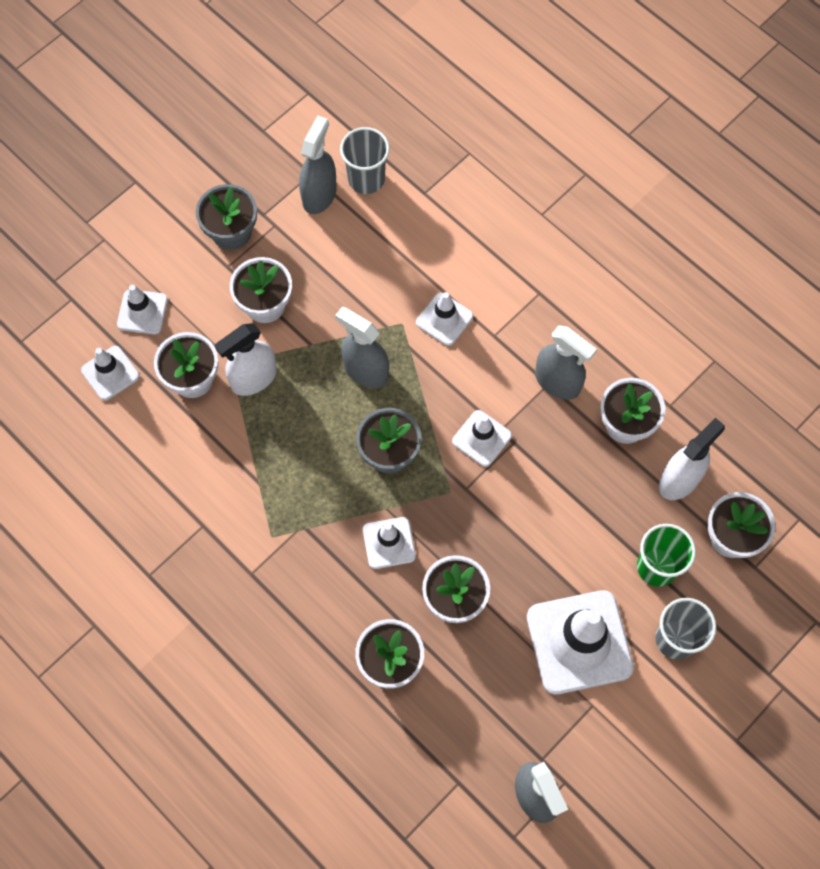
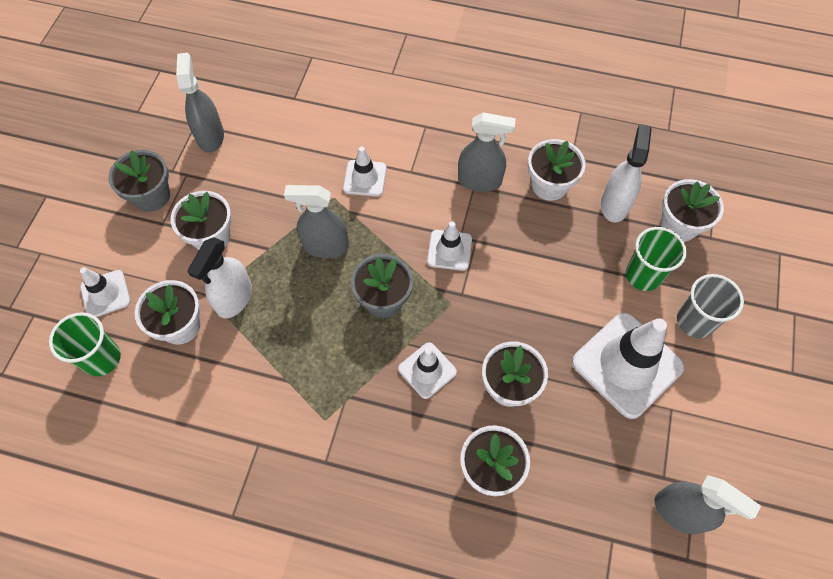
camera: 30 degrees left, 5 degrees down
(110, 373) = (102, 358): white traffic cone -> green cup
(366, 179) = (242, 108): grey cup -> none

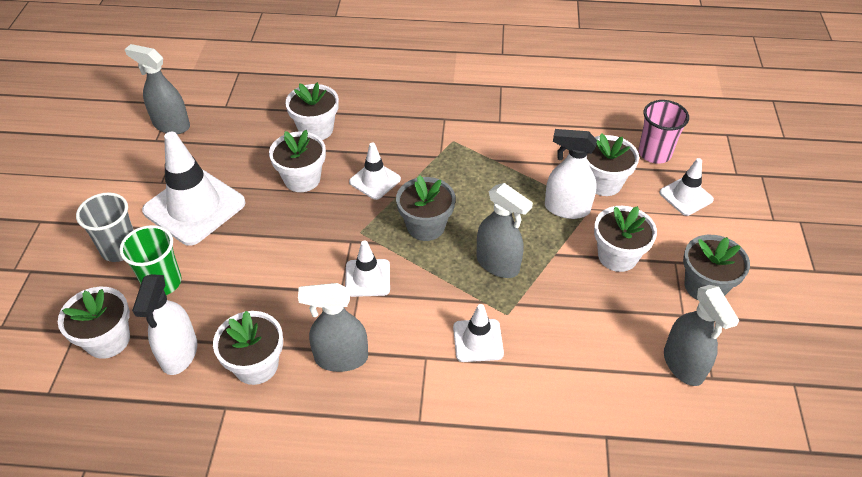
camera: 170 degrees right, 15 degrees down
(102, 358) = (654, 153): green cup -> pink cup
(234, 298) = (566, 208): white spray bottle -> white spray bottle turned 90 degrees counterclockwise
(325, 246) = (498, 264): grey spray bottle -> grey spray bottle turned 45 degrees clockwise

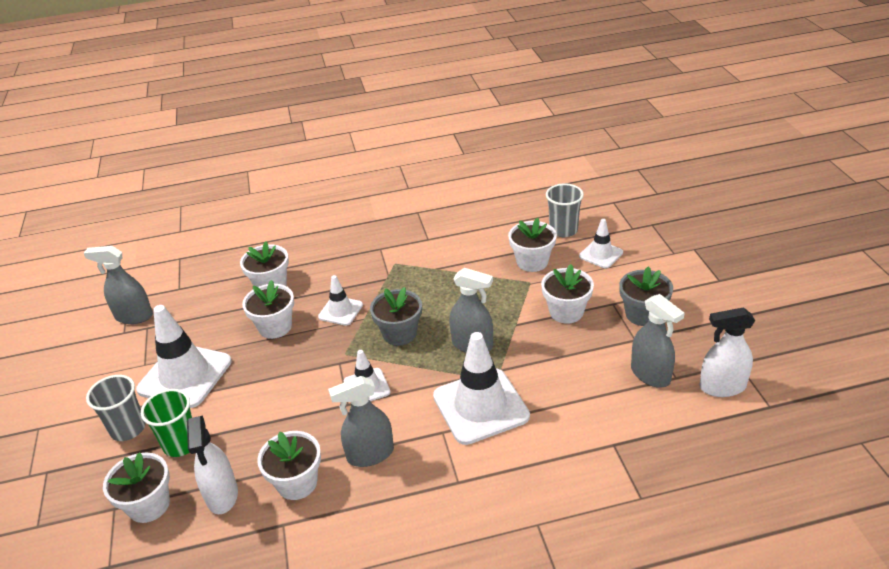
camera: 15 degrees left, 10 degrees down
(478, 340) = (480, 406): white traffic cone -> white traffic cone, size x1.89
(566, 208) = (511, 288): white spray bottle -> white spray bottle (722, 387)
(654, 153) = (563, 230): pink cup -> grey cup

